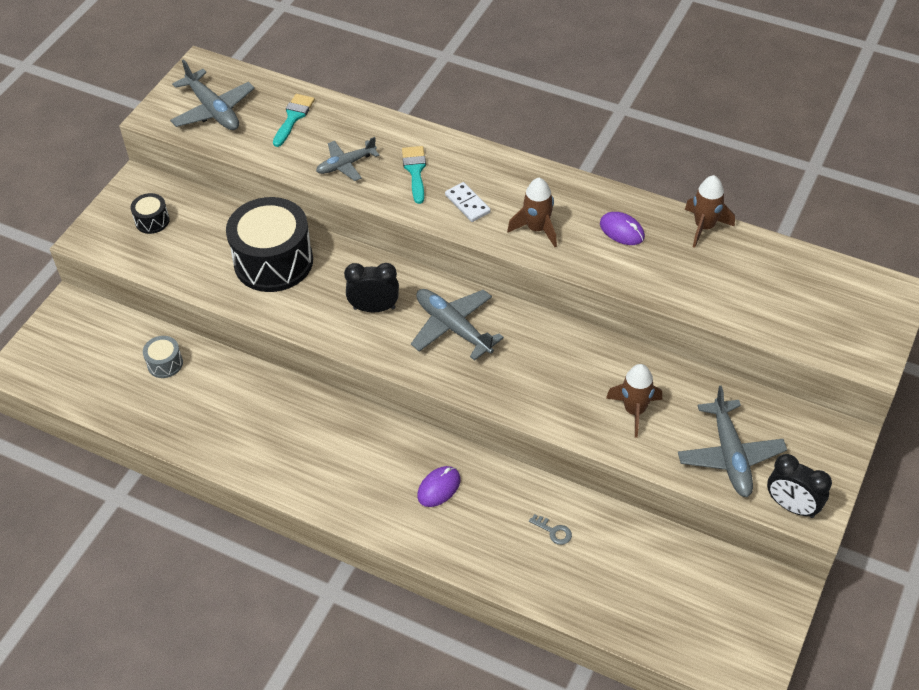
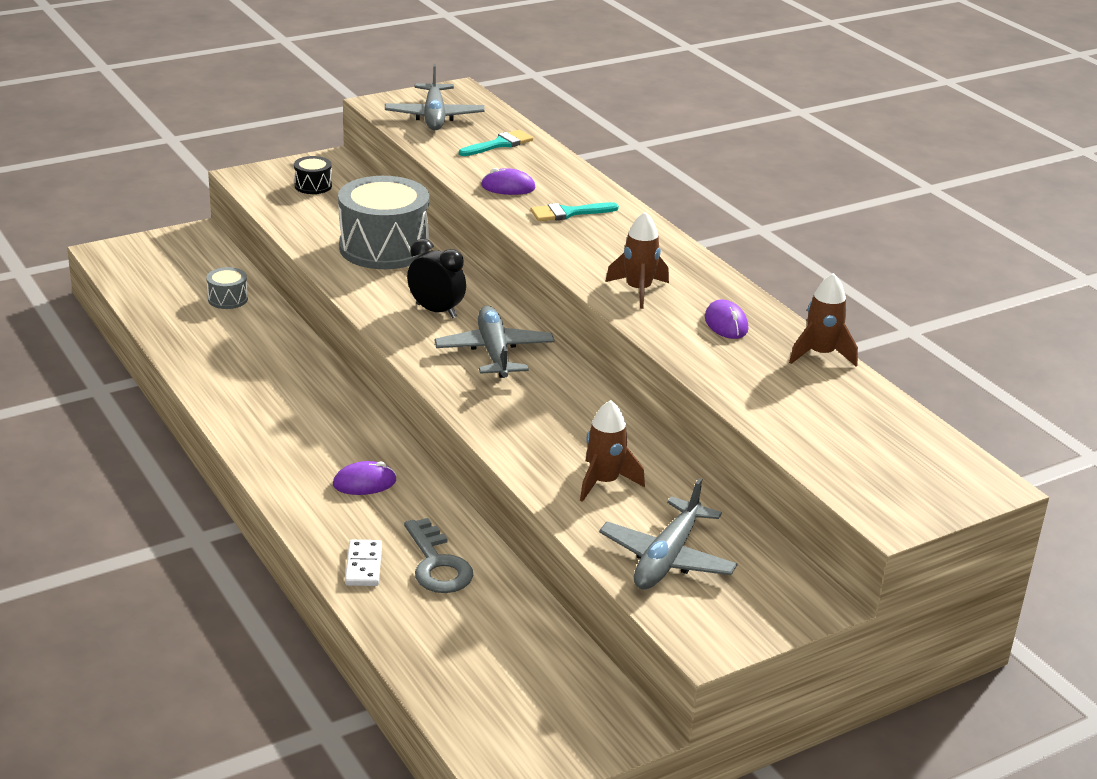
camera: 30 degrees right, 20 degrees down
(273, 261) = (384, 248): black drum -> grey drum
(346, 165) = (508, 187): grey plane -> purple mouse
(415, 171) = (568, 213): turquoise brush -> turquoise brush turned 135 degrees counterclockwise
(467, 204) = (591, 250): white domino -> white domino (364, 566)
(554, 531) = (437, 564): grey key -> grey key, size x2.05
(792, 506) = (689, 626): black clock -> none

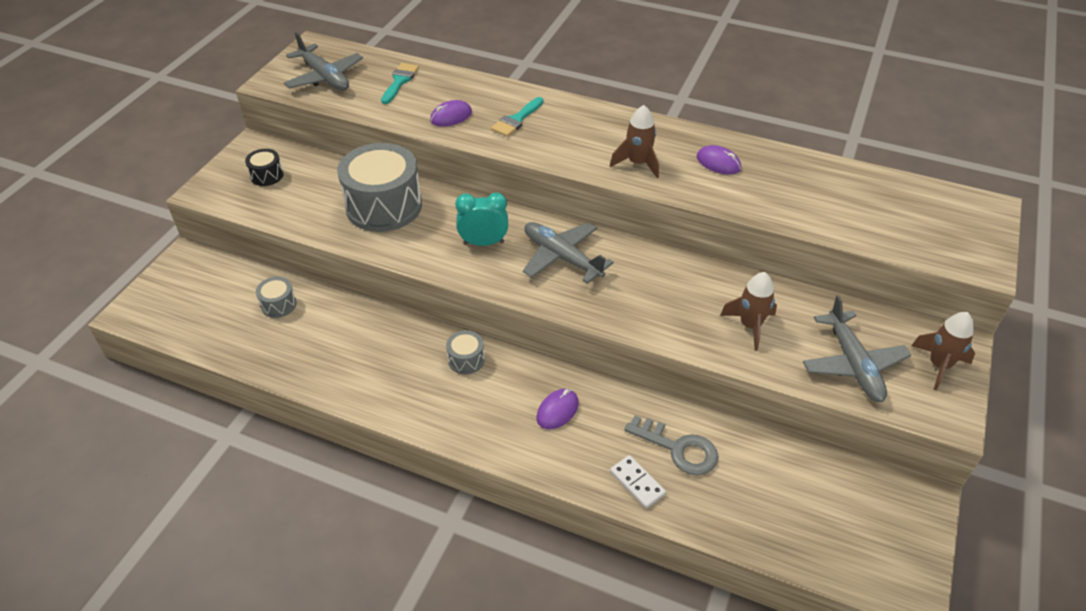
camera: 35 degrees left, 15 degrees up
(334, 409) = (466, 360): none -> grey drum
(436, 311) = (483, 243): black clock -> turquoise clock
(820, 354) = (795, 158): brown rocket -> brown rocket (939, 365)

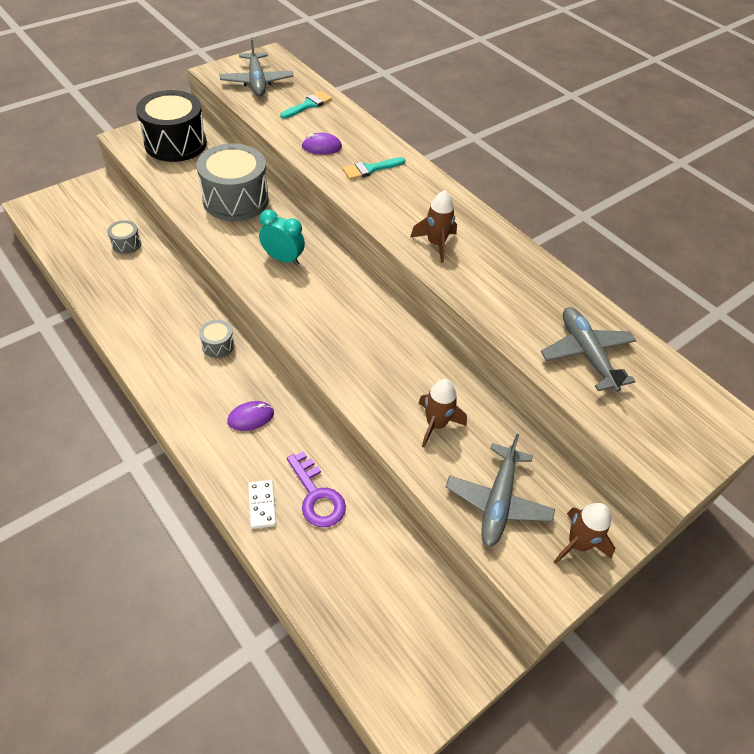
camera: 25 degrees right, 5 degrees up
(267, 175) = (175, 143): black drum -> black drum, size x2.26
(562, 257) = (332, 297): grey plane -> grey plane (586, 354)
(679, 449) = (317, 496): grey key -> purple key
(718, 163) = (506, 272): purple mouse -> none

